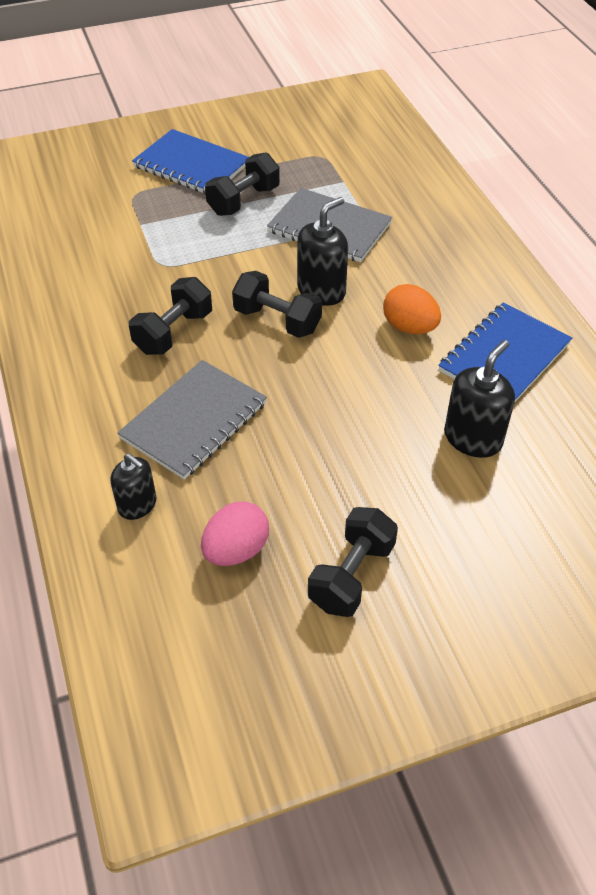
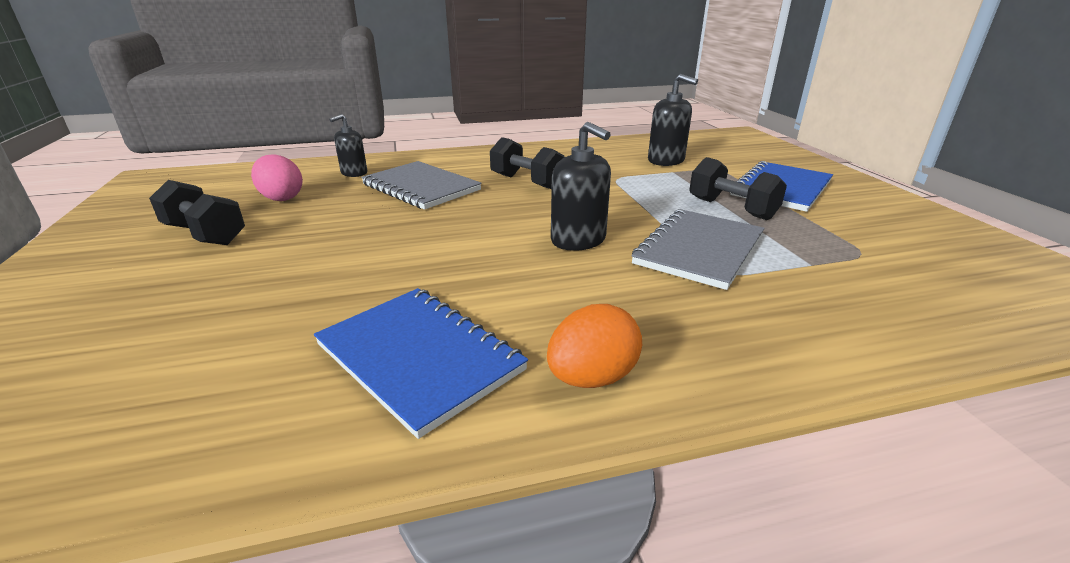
camera: 95 degrees right, 20 degrees down
(277, 320) = (534, 218): black dumbbell -> none
(409, 327) = (505, 287): orange egg -> orange egg (592, 377)
(473, 438) = (295, 311): black soap dispenser -> black soap dispenser (666, 160)

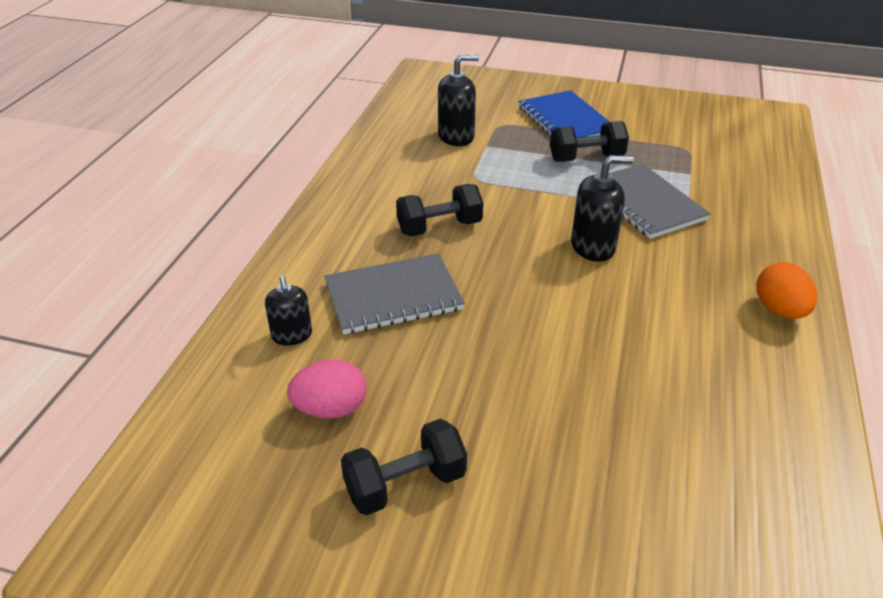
camera: 60 degrees left, 10 degrees up
(419, 357) = (729, 375): blue notebook -> none

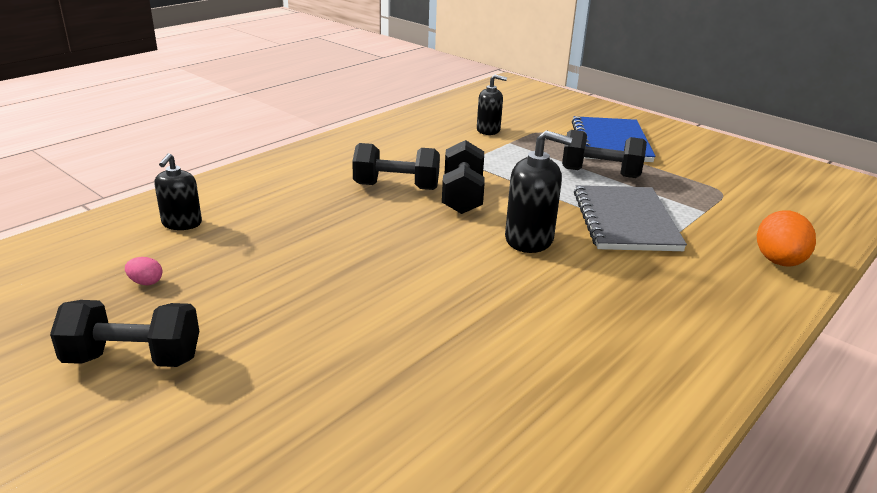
camera: 25 degrees right, 10 degrees down
(330, 409) = (146, 282): pink egg -> pink egg, size x0.48
(393, 296) = (296, 222): grey notebook -> none
(456, 136) = (488, 130): black soap dispenser -> black soap dispenser, size x0.66
(503, 219) = (462, 196): none -> black dumbbell
(779, 310) = (688, 353): orange egg -> orange egg (778, 262)

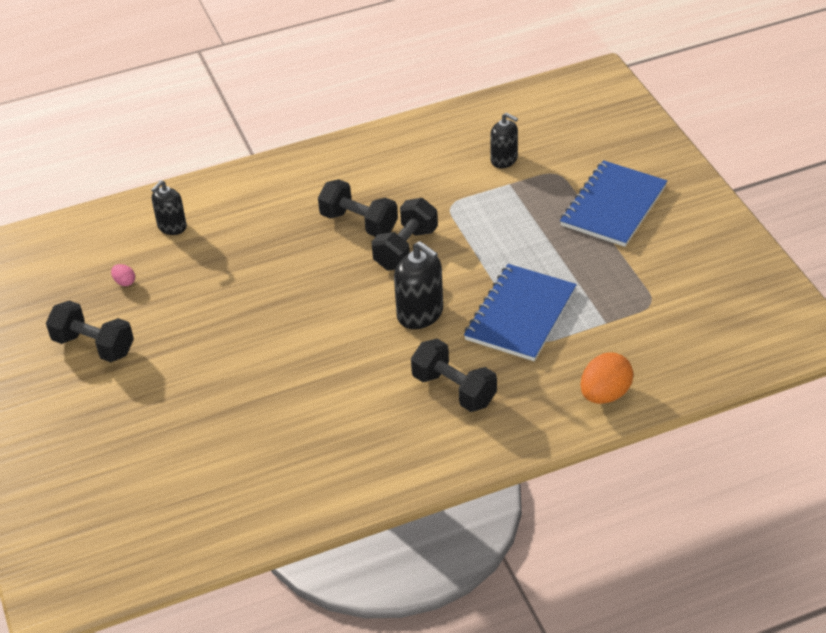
camera: 30 degrees right, 15 degrees up
(600, 173) = (558, 249): black dumbbell -> black dumbbell (454, 389)
(625, 221) = (520, 315): grey notebook -> blue notebook

